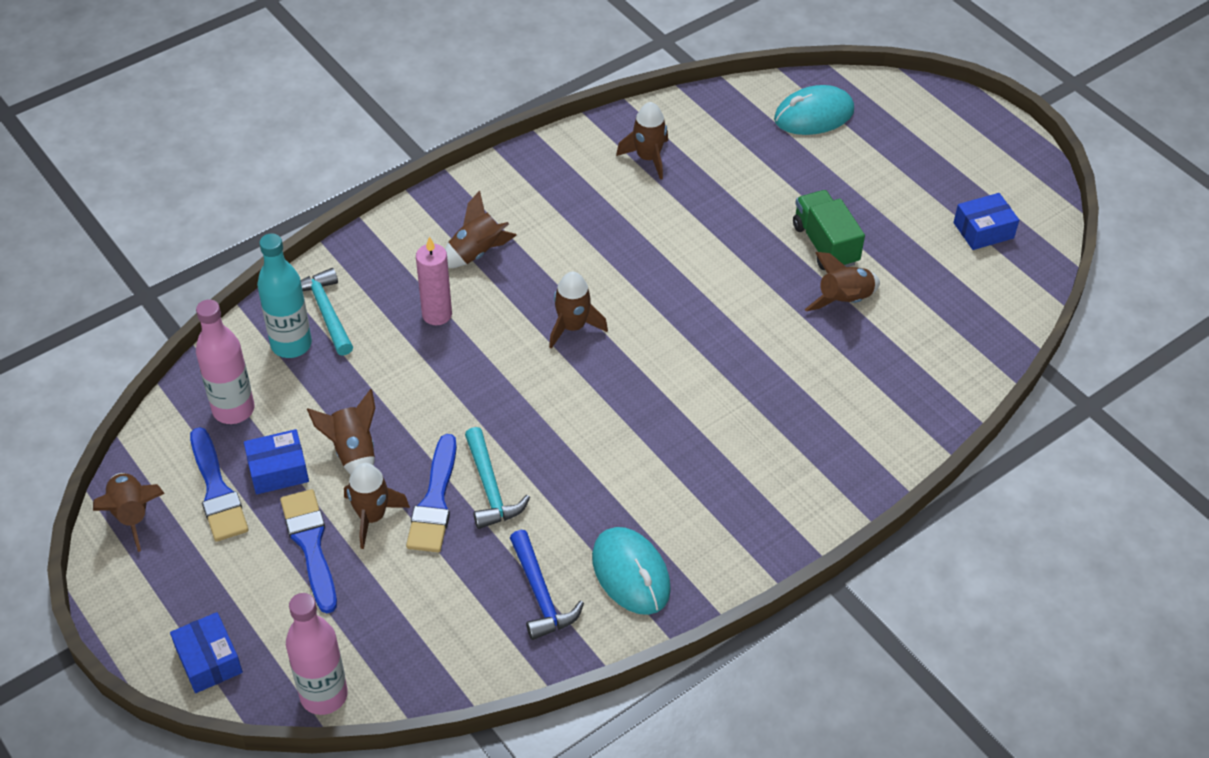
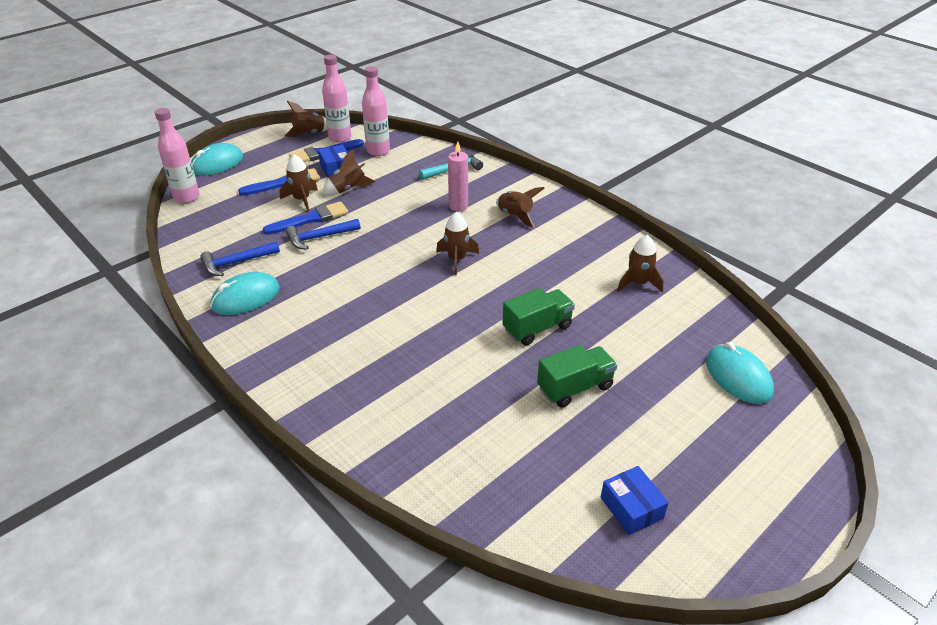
camera: 85 degrees right, 10 degrees down
(164, 466) = (340, 138): none -> pink bottle
(209, 660) = (217, 164): blue box -> turquoise mouse
(291, 344) = (426, 162): turquoise bottle -> none
(435, 501) = (311, 219): blue brush -> blue brush turned 150 degrees clockwise
(490, 488) = (319, 237): turquoise hammer -> blue hammer
(723, 262) = (537, 328): none -> green truck
(844, 300) = (511, 401): brown rocket -> none

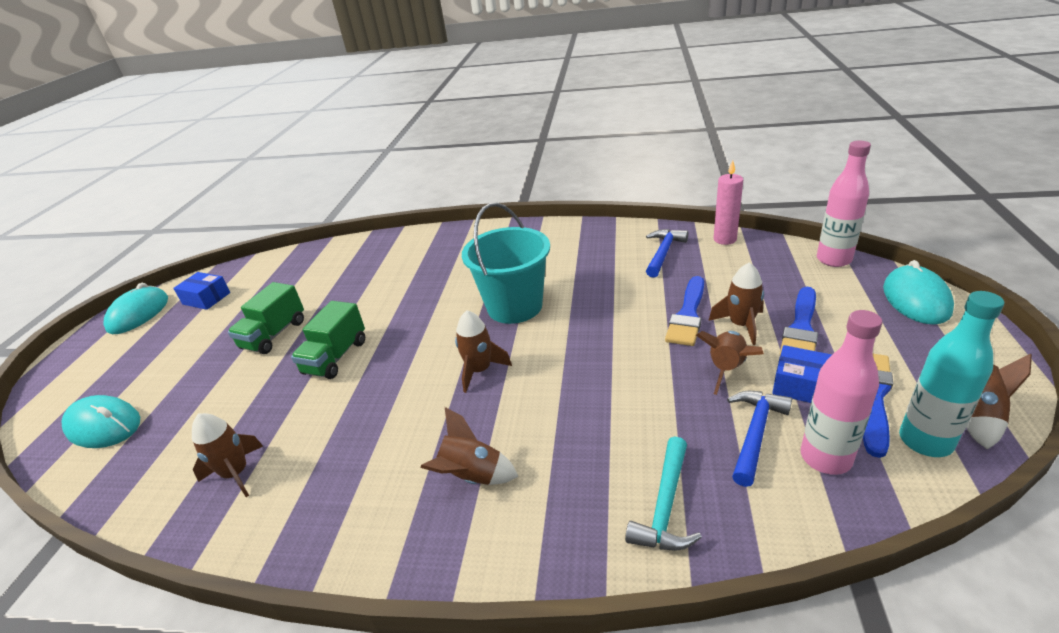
camera: 145 degrees right, 5 degrees down
(246, 298) = (606, 243): turquoise mouse -> turquoise mouse (138, 314)
(319, 237) = (643, 306): blue hammer -> blue hammer (755, 433)
(340, 138) = (925, 441): pink bottle -> turquoise bottle
(382, 288) = (514, 306): none -> turquoise bucket
(458, 206) = (564, 438): pink candle -> pink candle (725, 239)

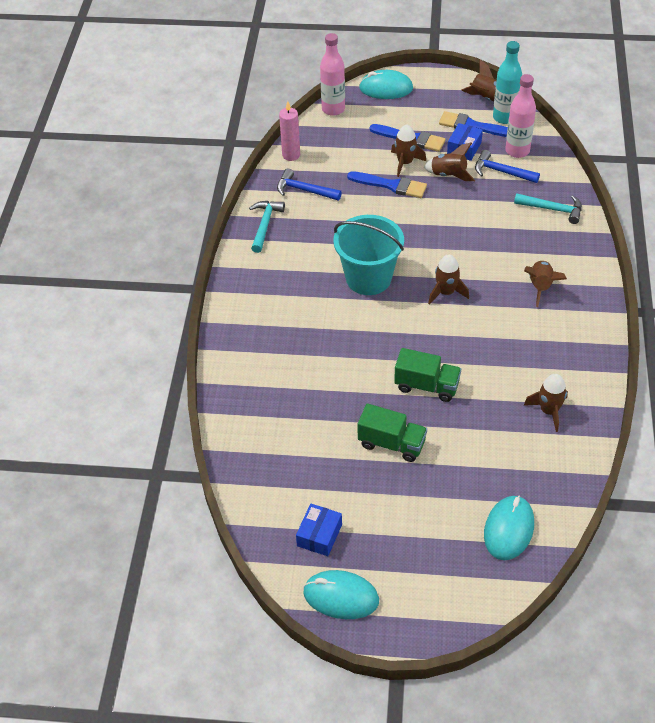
camera: 95 degrees left, 15 degrees up
(602, 235) = (265, 225): none -> turquoise hammer

